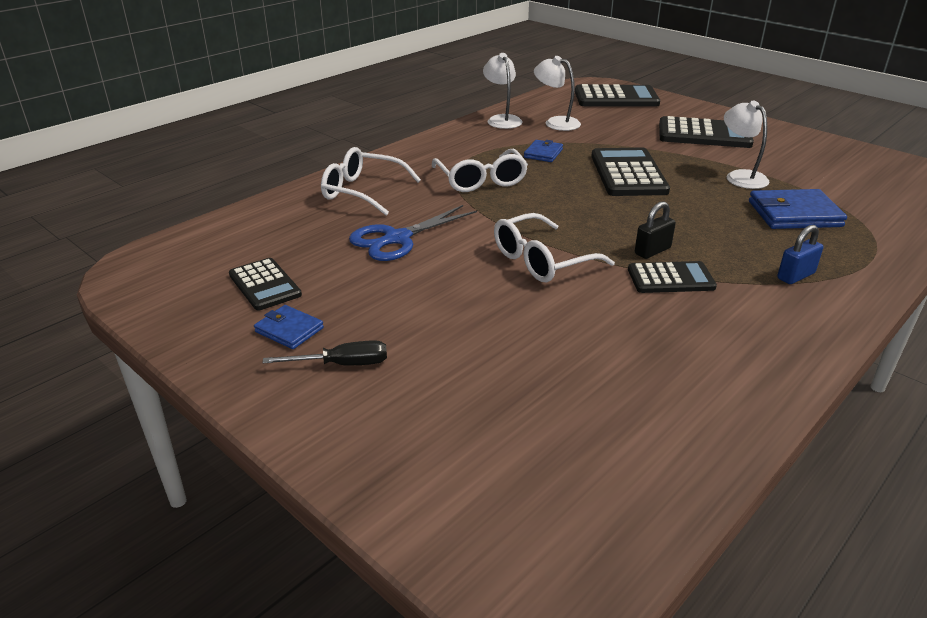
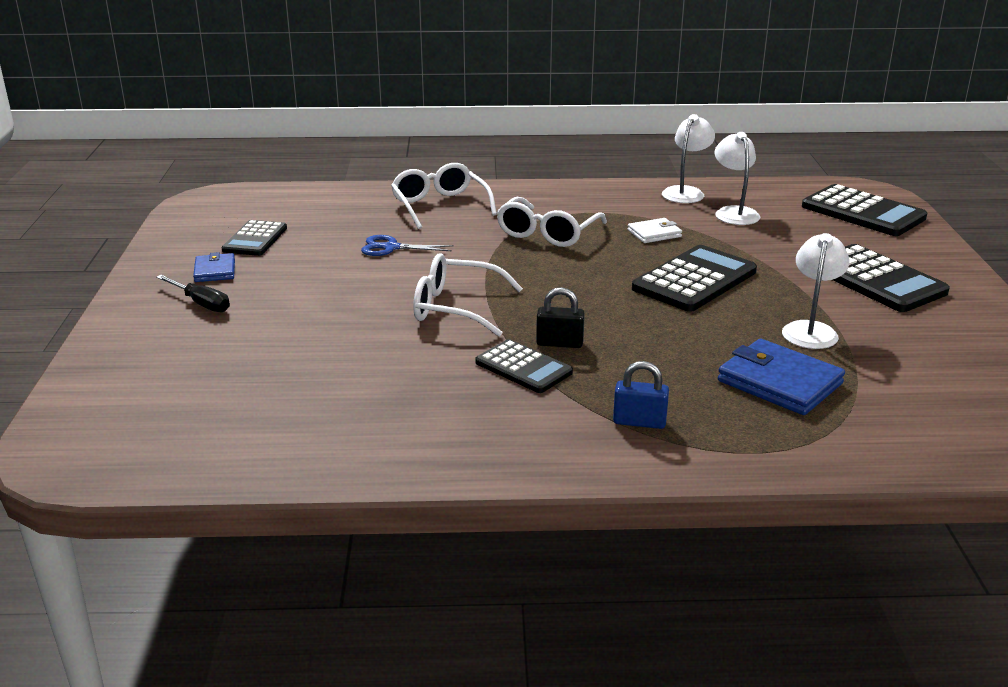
camera: 45 degrees right, 5 degrees down
(397, 239) = (391, 247): blue scissors -> blue scissors, size x0.66
(543, 153) = (654, 233): blue wallet -> white wallet

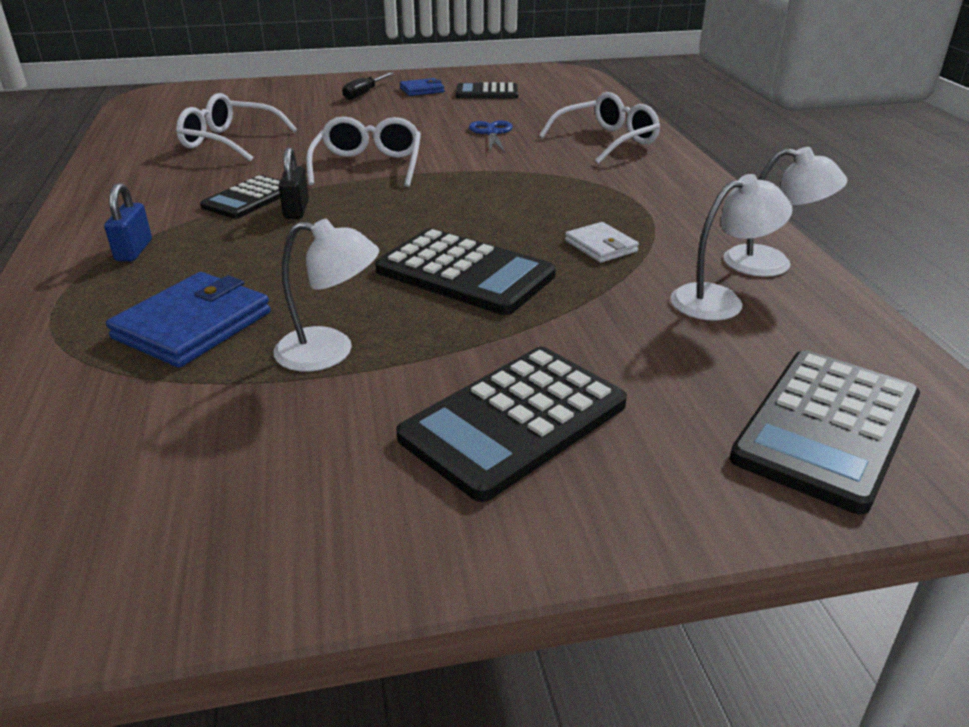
camera: 80 degrees right, 5 degrees up
(547, 233) = (564, 190): white glasses -> white glasses (229, 141)

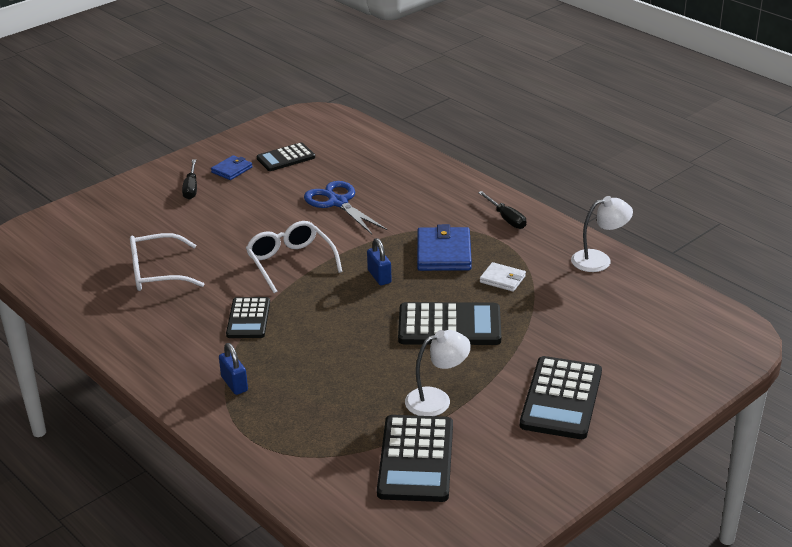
camera: 30 degrees left, 0 degrees up
(193, 325) = (344, 414): blue wallet -> blue wallet (443, 253)
(296, 210) = (293, 316): black padlock -> none
(446, 202) = (379, 276): none -> blue padlock
(491, 133) = (338, 202): blue scissors -> blue scissors, size x1.53
(607, 141) = (422, 186): white glasses -> none
(678, 190) = (506, 218): none -> black screwdriver
(720, 300) = (593, 294): white lamp -> none
(827, 428) = (688, 349): black calculator -> black calculator (416, 459)

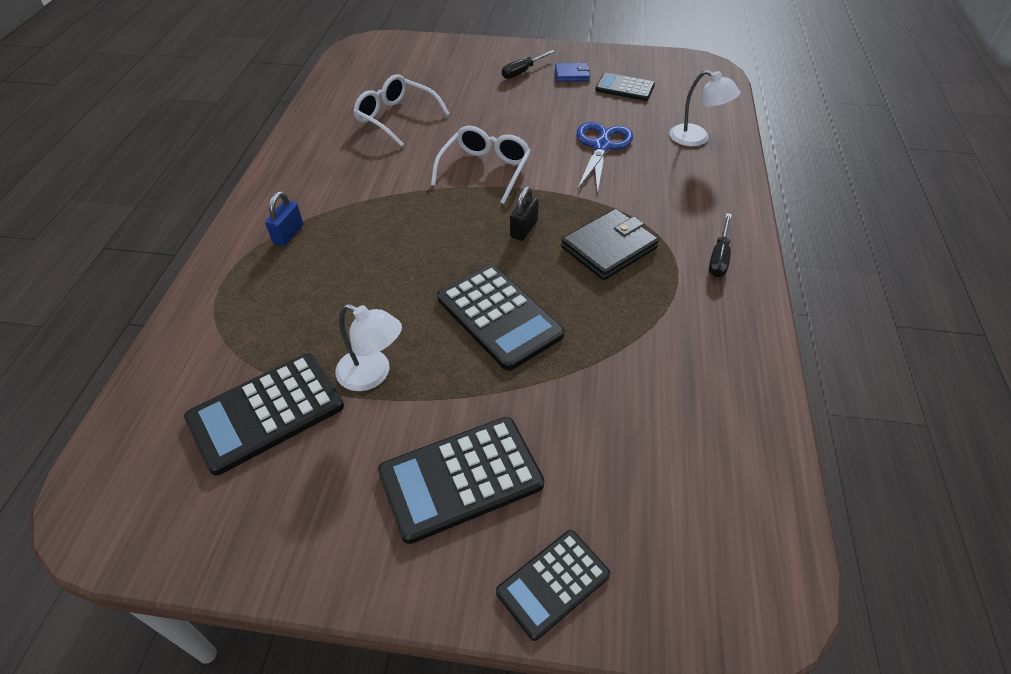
camera: 50 degrees right, 15 degrees up
(248, 318) = (384, 192): black calculator -> black calculator (553, 583)
(379, 276) = (524, 229): blue padlock -> black padlock
(443, 253) = (609, 248): blue wallet -> black wallet
(502, 279) = (616, 311): white wallet -> none
(599, 260) = (744, 368): white lamp -> white lamp (696, 138)

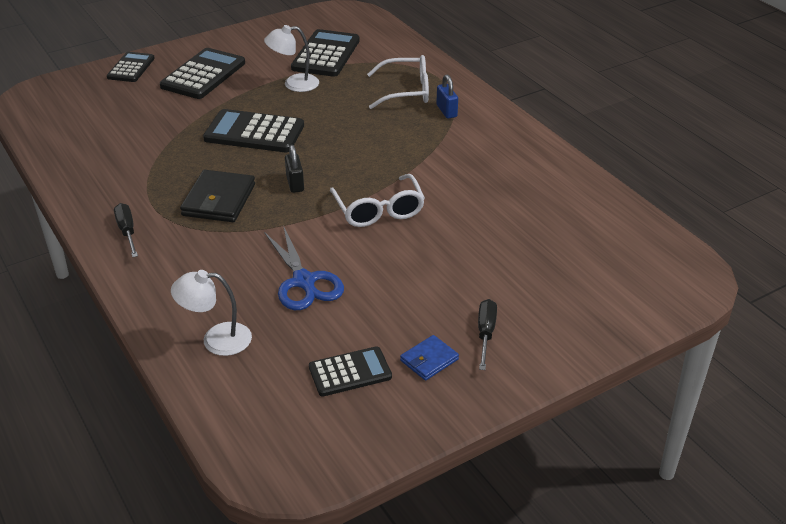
camera: 140 degrees right, 10 degrees down
(396, 117) = (520, 217): white glasses -> white glasses (407, 91)

